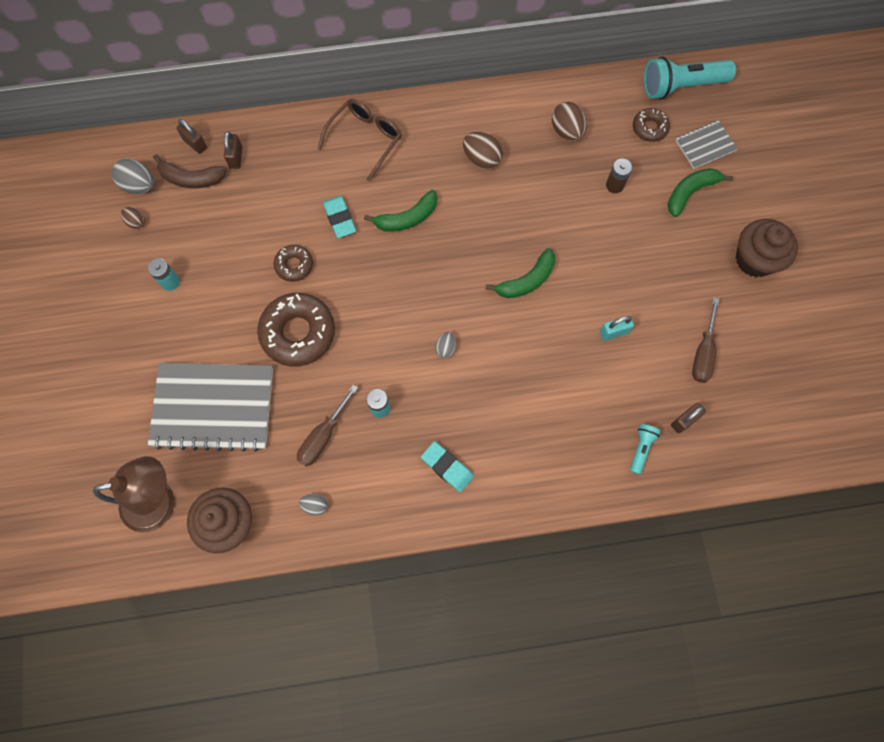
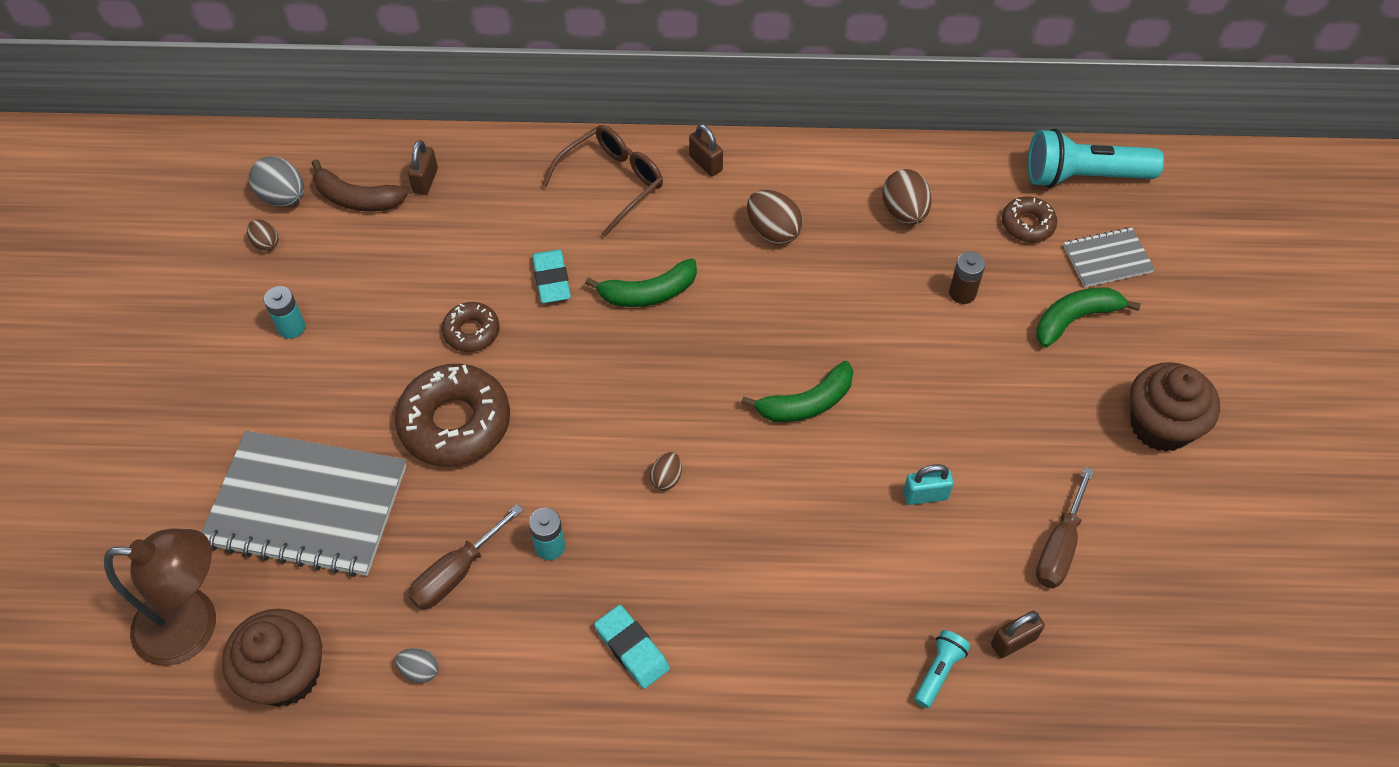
camera: 10 degrees right, 15 degrees down
(195, 144) = (374, 156): brown padlock -> brown padlock (706, 163)
(445, 348) = (666, 478): grey egg -> brown egg

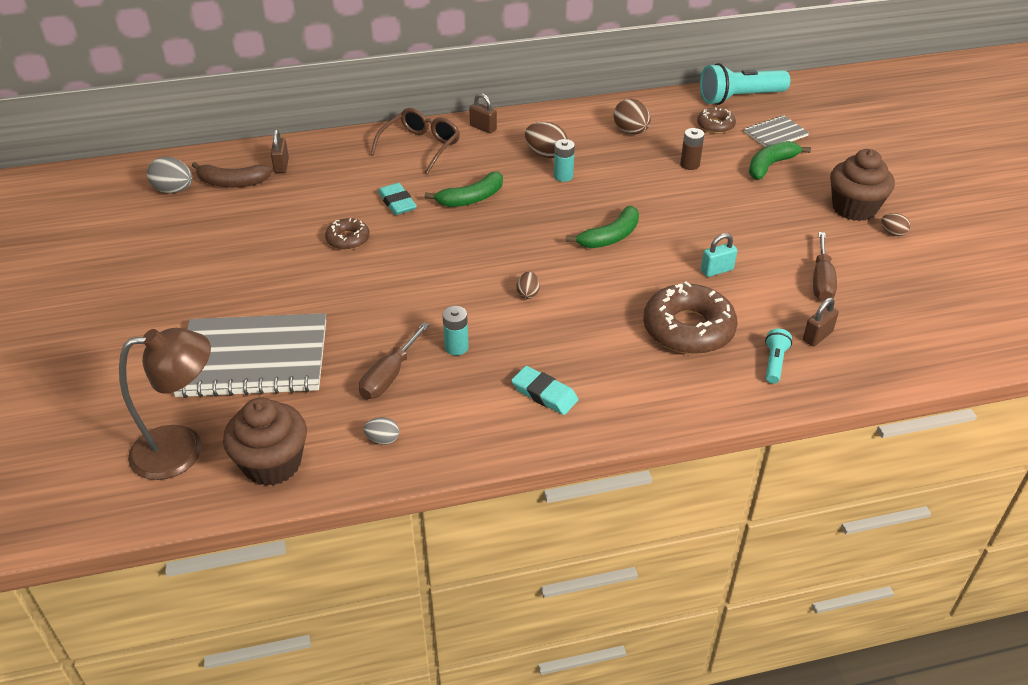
camera: 15 degrees left, 15 degrees down
(266, 243) = (168, 217): brown egg -> brown egg (893, 233)
(291, 327) = (205, 259): turquoise battery -> turquoise battery (563, 176)
(455, 423) = (355, 291): brown donut -> brown donut (688, 329)

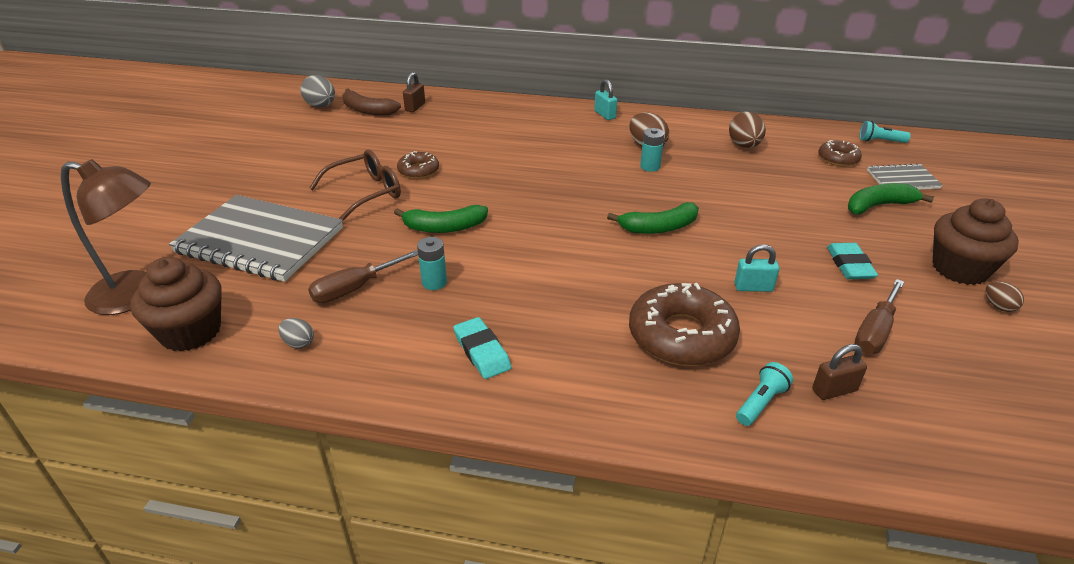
camera: 25 degrees right, 5 degrees down
(397, 202) = (483, 153): turquoise eraser -> turquoise eraser (850, 265)
(420, 147) = (538, 117): brown glasses -> brown glasses (365, 193)
(471, 198) = (550, 165): green banana -> green banana (444, 227)
(483, 128) = (605, 115): brown padlock -> turquoise padlock
(528, 294) = (539, 255): brown egg -> none
(689, 165) = (787, 185): brown battery -> none
(739, 98) = (880, 141): turquoise flashlight -> turquoise flashlight, size x0.48

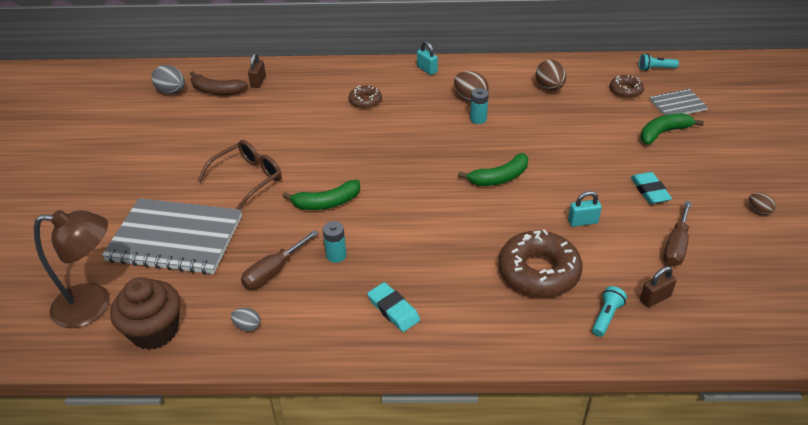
camera: 10 degrees left, 5 degrees up
(418, 171) = (285, 149): brown donut -> brown donut (365, 101)
(960, 269) = (729, 182): brown cupcake -> none

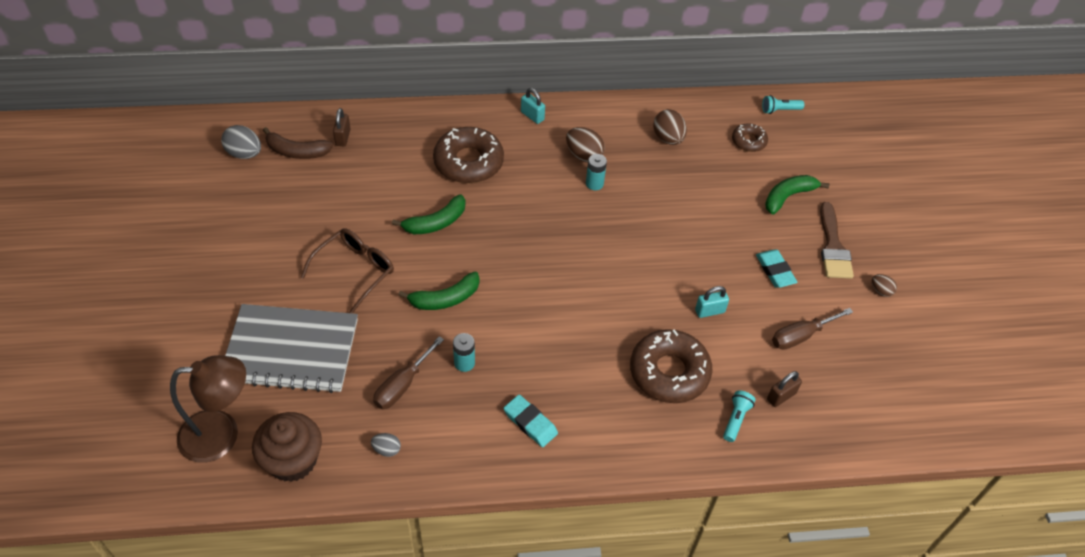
camera: 10 degrees left, 10 degrees up
(365, 101) = (468, 162): brown donut -> brown donut, size x1.90
(499, 178) = (622, 260): green banana -> green banana (436, 223)
(676, 246) = (801, 336): brown screwdriver -> brown screwdriver turned 45 degrees clockwise
(677, 105) = (803, 159): grey notebook -> none
(708, 173) = (833, 247): none -> brown brush

